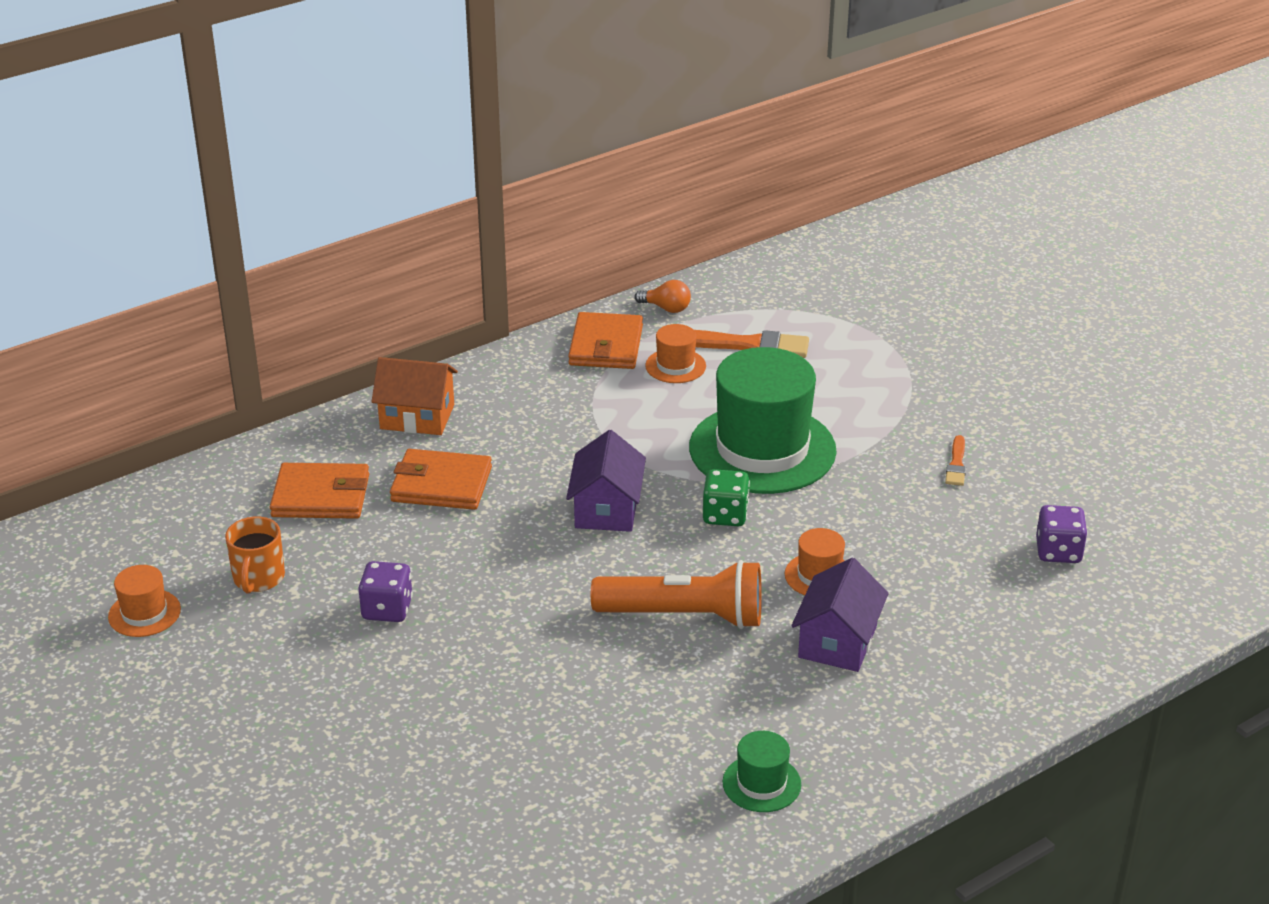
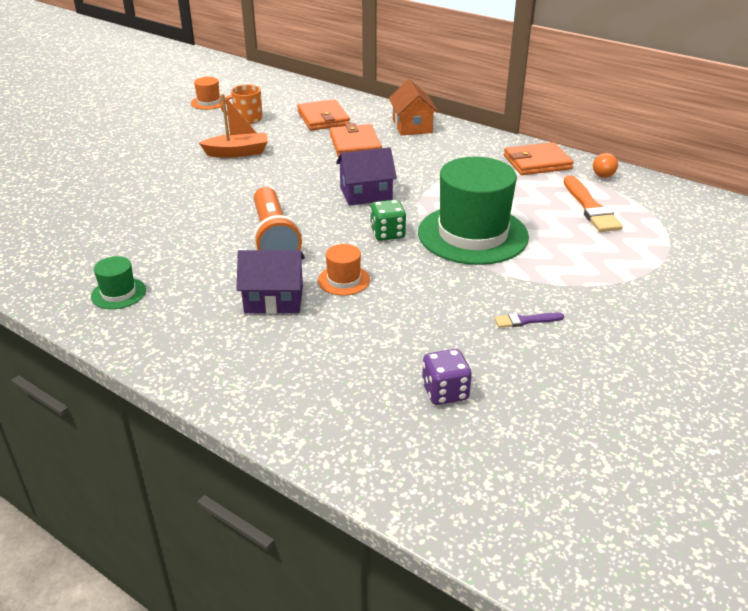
camera: 70 degrees right, 0 degrees up
(387, 609) = (237, 152): purple dice -> orange boat
(675, 366) = (539, 188): orange hat -> none
(956, 464) = (525, 320): orange brush -> purple brush

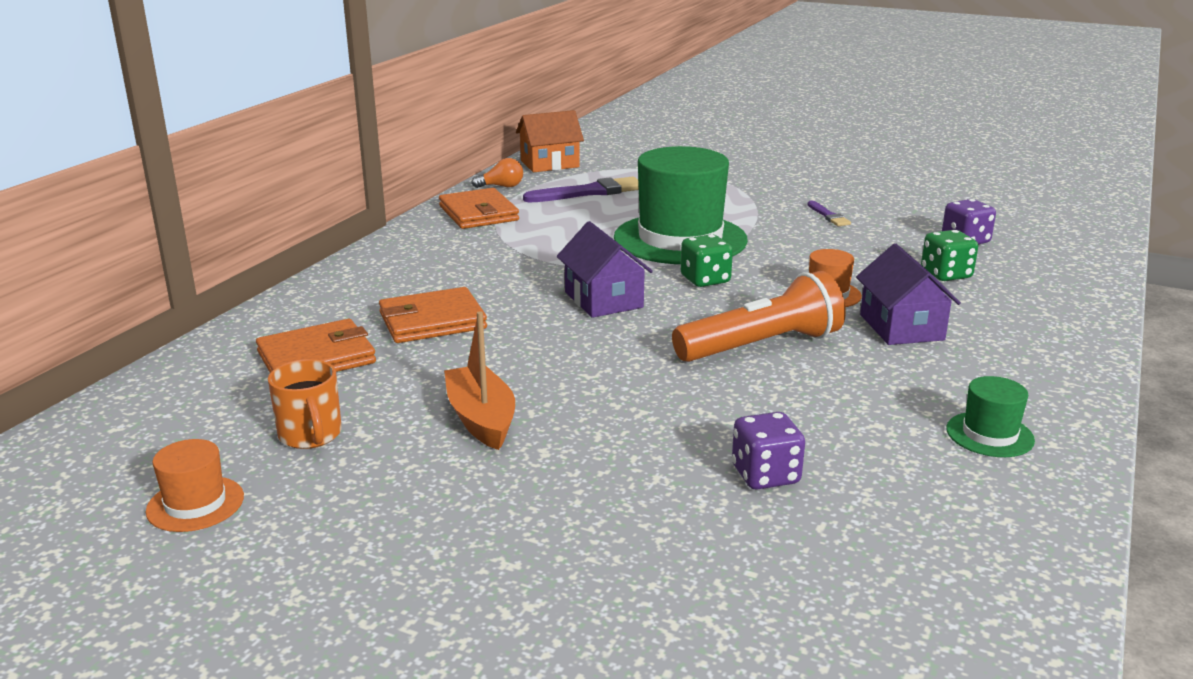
camera: 100 degrees left, 10 degrees down
(136, 215) = (765, 475): none -> purple dice
(363, 352) = (946, 274): none -> green dice
(412, 126) = (357, 285): orange house -> orange house (550, 164)
(590, 208) = (589, 192): orange brush -> purple brush

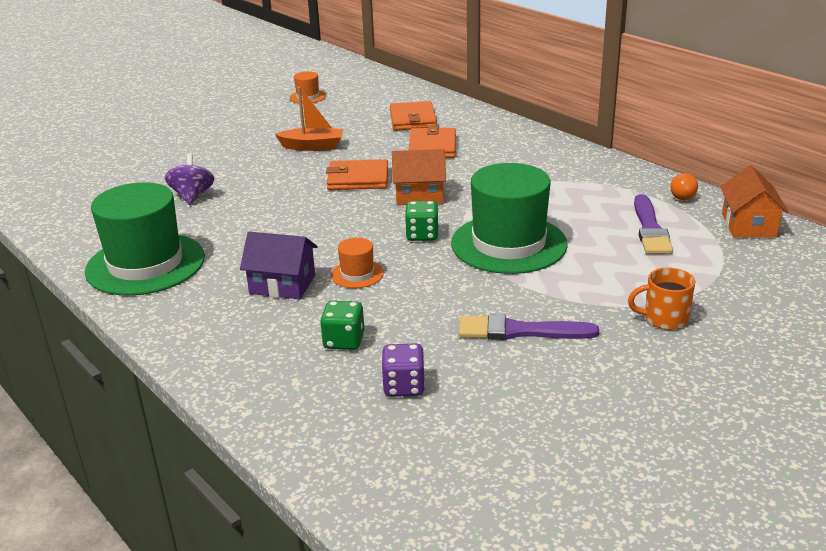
camera: 115 degrees right, 5 degrees up
(310, 435) = (337, 115): orange mug -> orange mug (664, 318)
(478, 213) = (616, 179): orange wallet -> orange wallet (358, 179)
(603, 300) = (419, 195): purple house -> orange house
(761, 346) = (309, 229): orange flashlight -> none
(765, 475) = (192, 196): purple dice -> purple spinning top
(828, 216) = (520, 331): purple brush -> purple brush, size x1.89
(989, 434) = (145, 264): green hat -> green hat, size x2.29

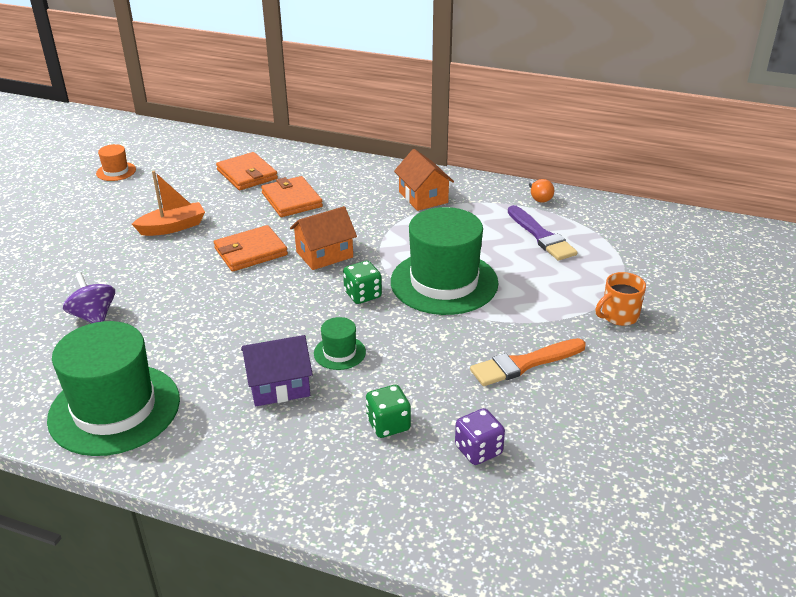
camera: 30 degrees left, 5 degrees up
(357, 274) = (339, 353): orange hat -> green hat
(520, 331) = (524, 364): purple brush -> orange brush
(748, 225) = (608, 213): orange house -> orange house (423, 197)

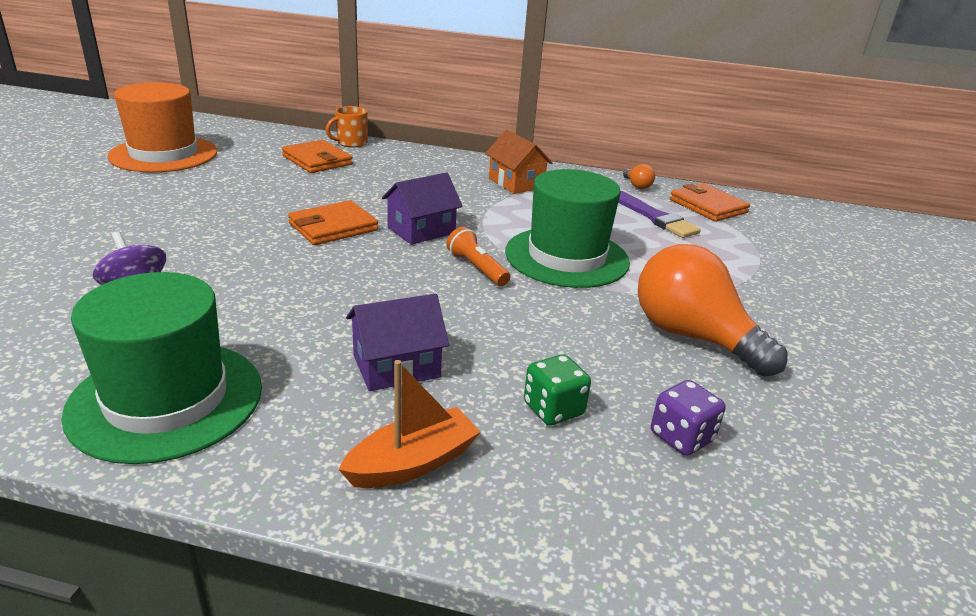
camera: 10 degrees left, 5 degrees down
(116, 171) = (164, 154): orange hat -> orange hat, size x2.29
(173, 227) = (235, 203): orange boat -> orange boat (413, 463)
(292, 200) = (372, 182): orange wallet -> orange wallet (708, 206)
(324, 254) = (421, 230): orange house -> purple house
(339, 353) = (466, 328): green hat -> none
(362, 295) = (477, 268): green dice -> orange flashlight
(524, 364) = (692, 337): orange brush -> orange light bulb
(618, 316) = (773, 288): orange mug -> orange mug (351, 143)

